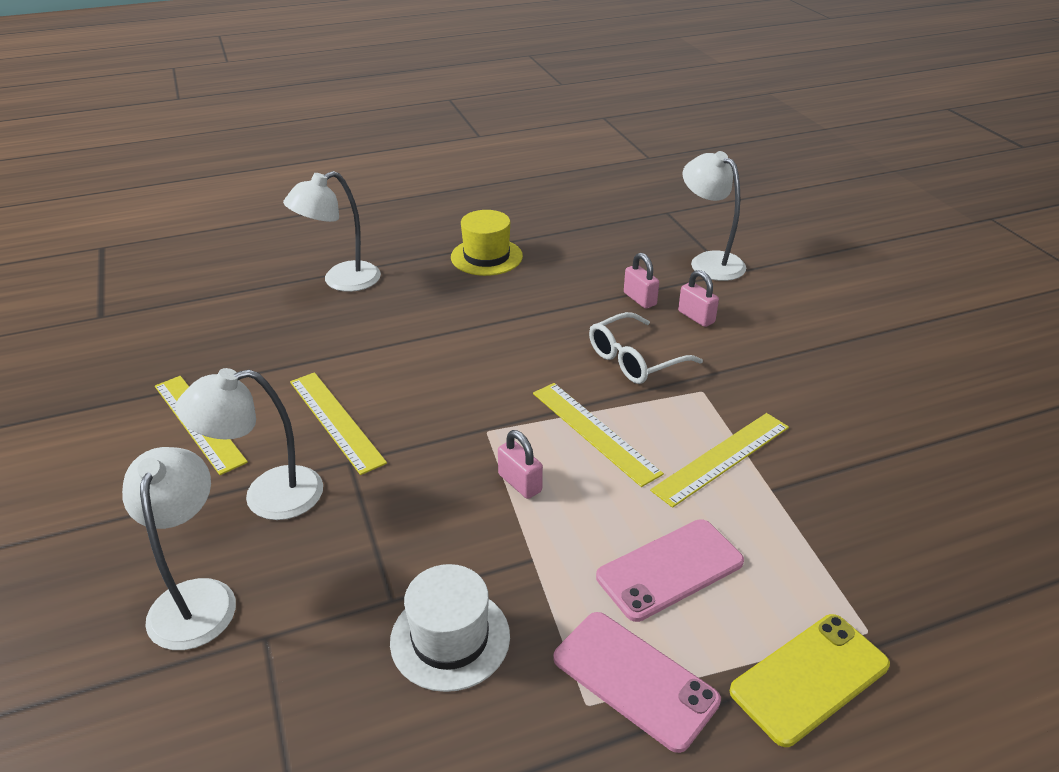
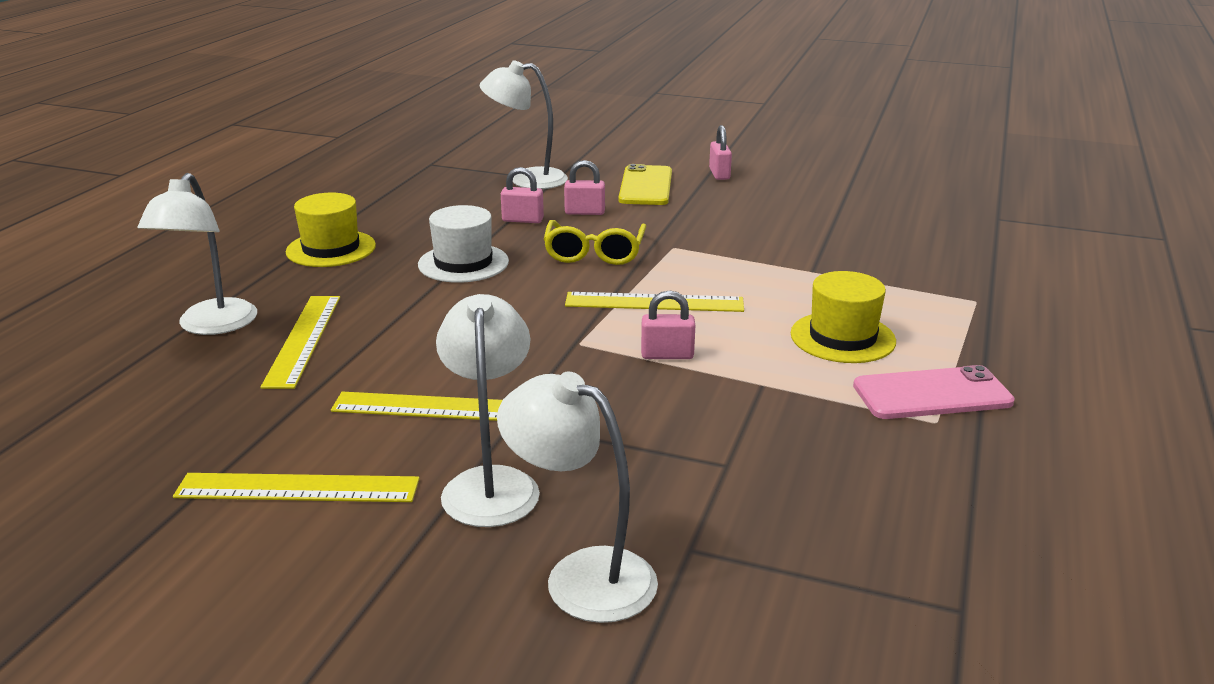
camera: 50 degrees left, 10 degrees down
(267, 496) = (491, 483): white lamp -> white lamp turned 150 degrees clockwise
(450, 638) = (805, 453): white hat -> white hat (463, 263)
(635, 360) = (594, 253): white glasses -> yellow glasses
(670, 569) = (842, 337): pink phone -> yellow hat
(722, 458) = (756, 272): yellow ruler -> yellow ruler (303, 339)
(809, 678) = (994, 335): yellow phone -> yellow phone (646, 186)
(882, 339) = (719, 174): none -> pink padlock

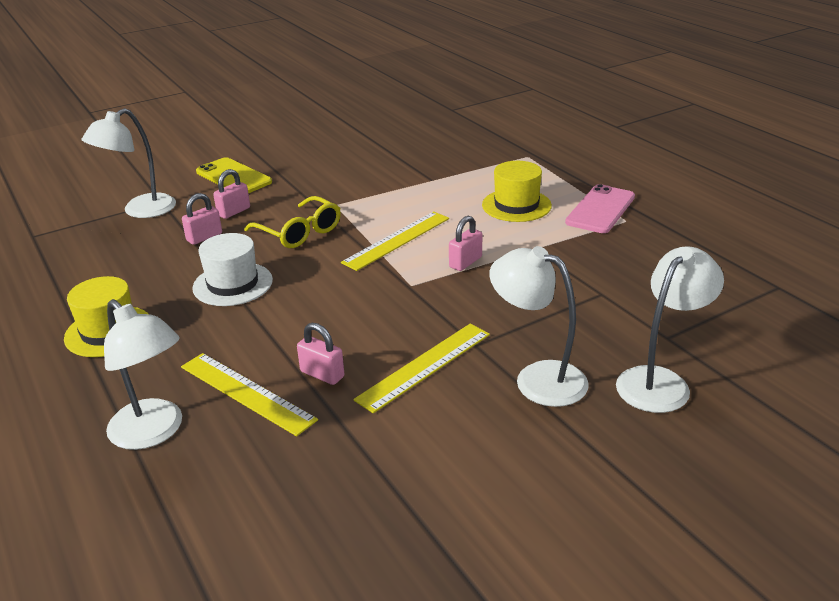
camera: 50 degrees left, 5 degrees up
(298, 488) = (459, 460): yellow ruler -> none
(581, 575) = (660, 381): white lamp -> white lamp turned 150 degrees clockwise
(719, 174) = (261, 149): pink padlock -> pink padlock (322, 374)

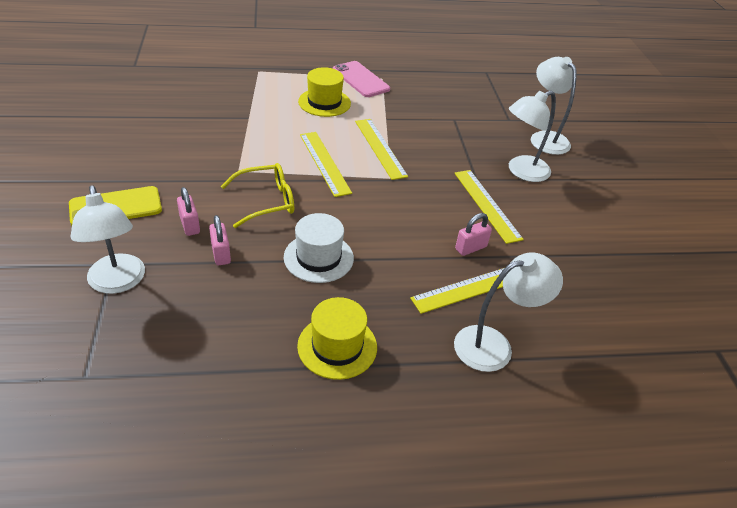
camera: 70 degrees left, 10 degrees up
(465, 262) = (380, 148): pink padlock -> yellow ruler

